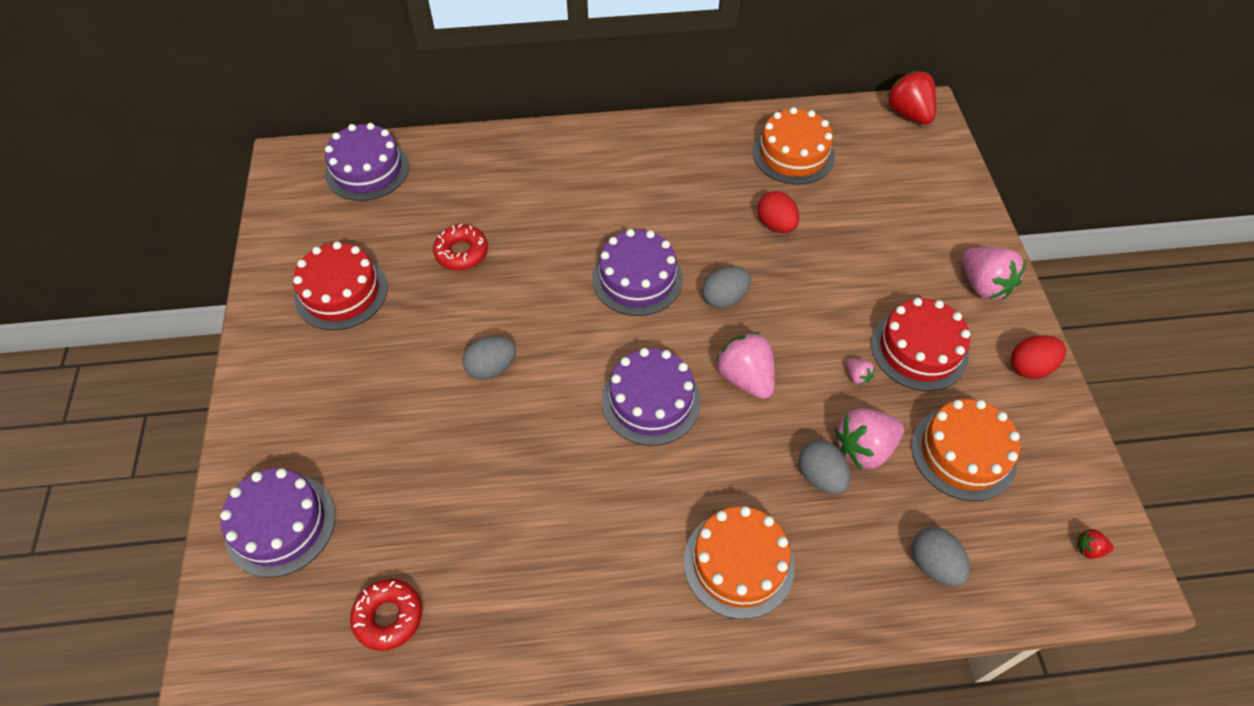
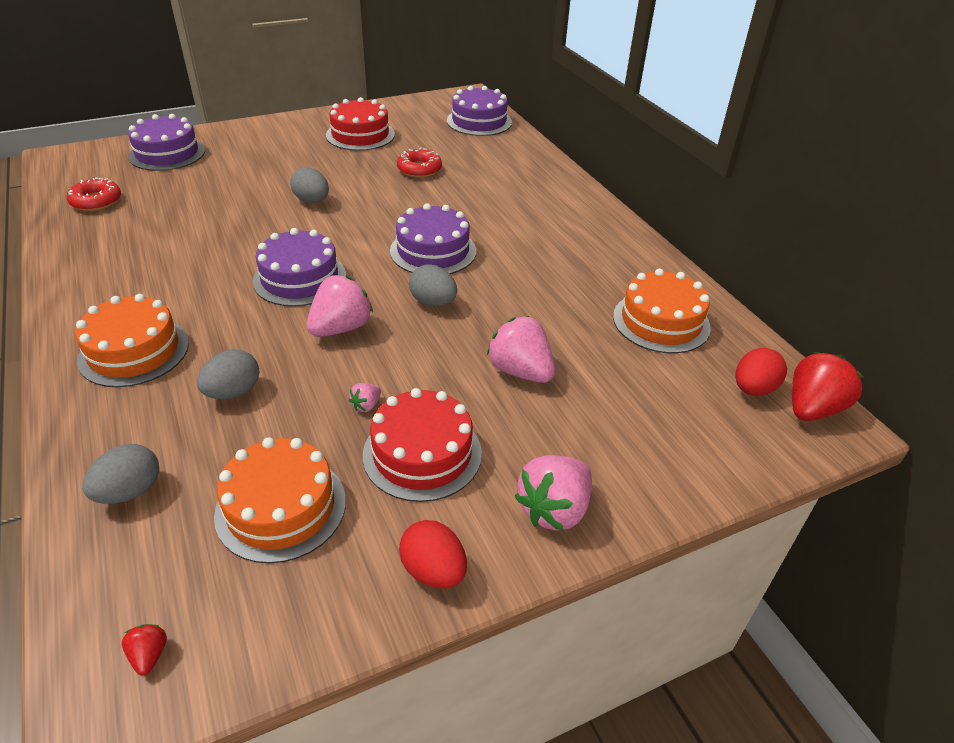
camera: 70 degrees right, 15 degrees down
(776, 225) = (548, 322): red egg -> red egg (753, 389)
(864, 448) = (272, 420): pink strawberry -> pink strawberry (520, 371)

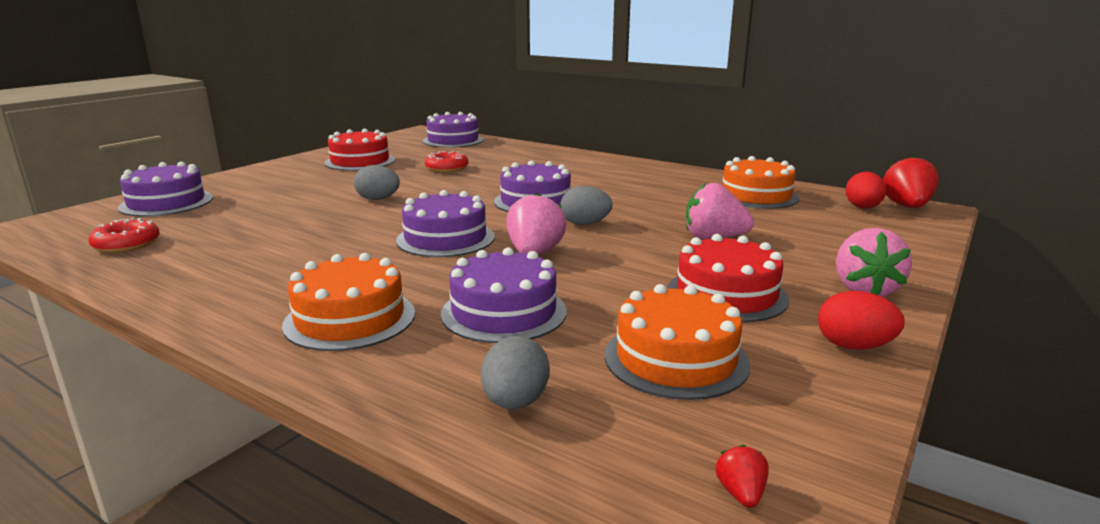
camera: 30 degrees left, 20 degrees down
(149, 655) = (741, 493): red strawberry -> red strawberry turned 45 degrees clockwise
(233, 392) = (504, 312): grey egg -> purple cake
(366, 405) = (635, 285): pink strawberry -> none

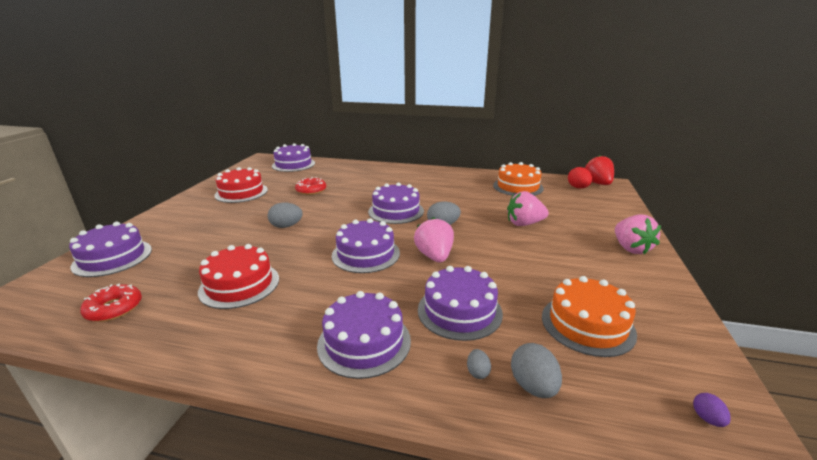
camera: 20 degrees left, 5 degrees up
(350, 319) = (364, 342): orange cake -> purple cake
(457, 373) = (477, 372): none -> grey egg
(726, 294) = (569, 267): red cake -> red cake (239, 285)
(741, 493) = (707, 418): red strawberry -> purple egg
(854, 346) = (661, 291): red egg -> none

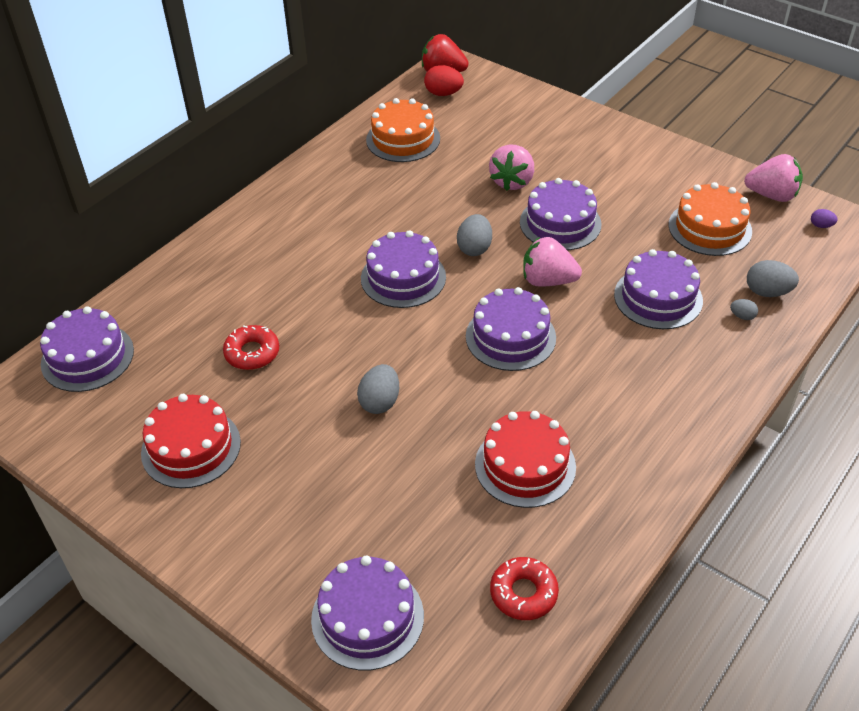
camera: 65 degrees left, 20 degrees up
(364, 342) = (678, 376): purple cake -> purple cake (560, 223)
(630, 248) = (608, 137): pink strawberry -> pink strawberry (772, 195)

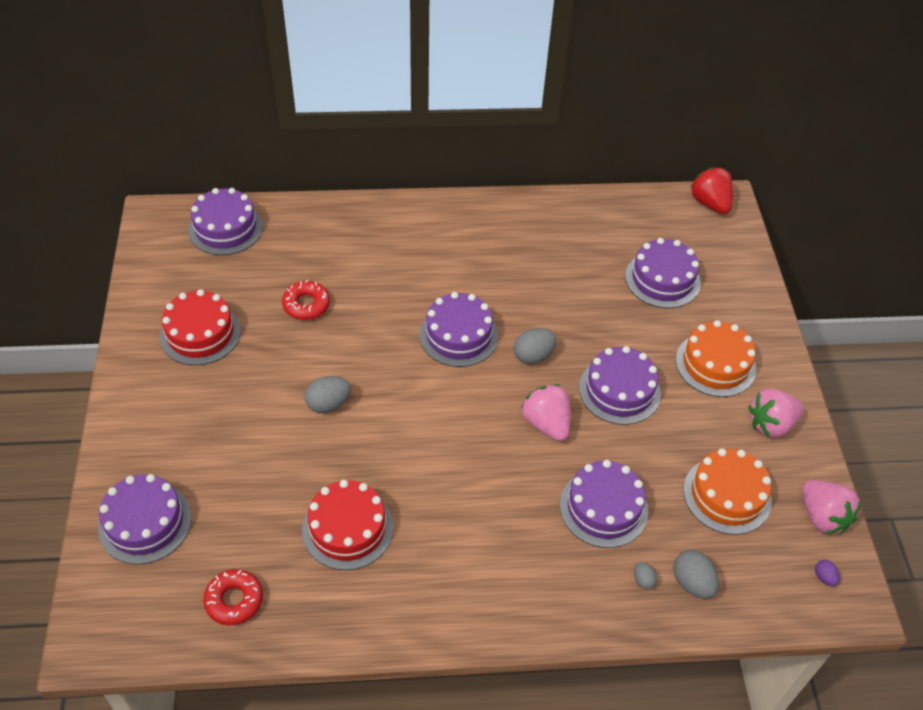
camera: 45 degrees right, 5 degrees up
(403, 139) = (604, 234): orange cake -> orange cake (715, 364)
(443, 93) = (685, 221): red egg -> none
(510, 337) = (464, 438): purple cake -> purple cake (662, 279)
(512, 181) = (633, 330): pink strawberry -> pink strawberry (771, 424)

